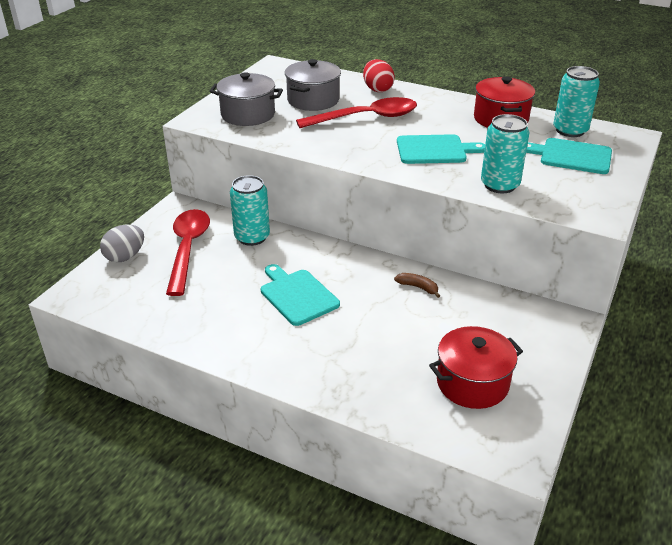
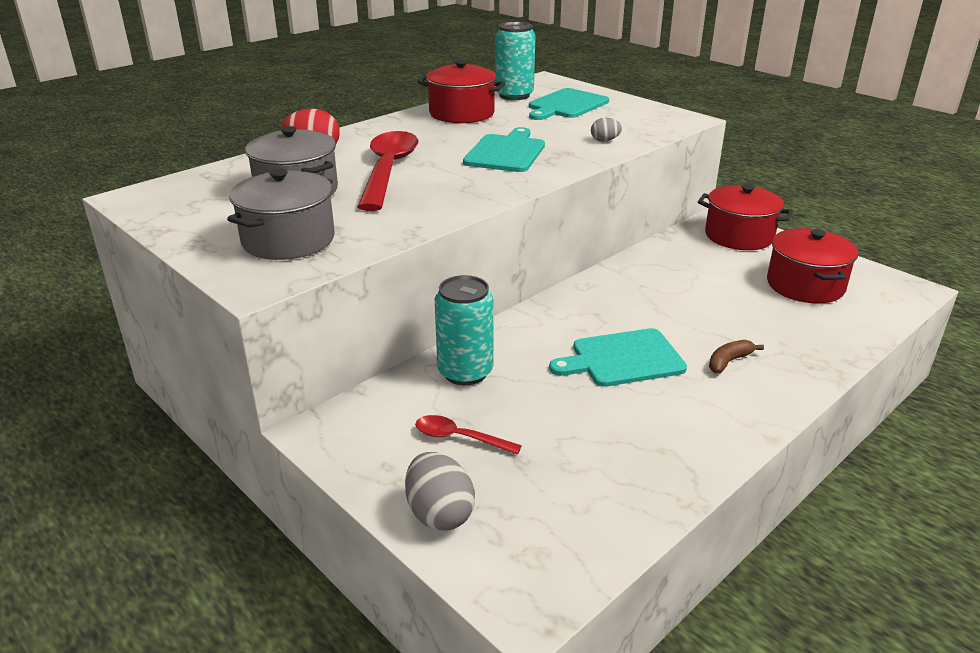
camera: 70 degrees left, 5 degrees down
(188, 249) = (460, 438): red spoon -> red spoon, size x0.49
(418, 287) = (638, 278): brown banana -> brown banana (729, 361)
(500, 185) = (605, 140): turquoise can -> grey egg
(544, 335) = (739, 236): none -> red pot

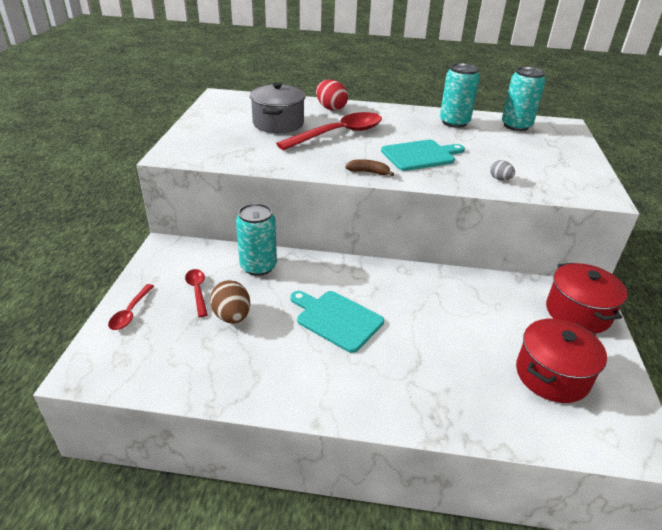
camera: 50 degrees right, 5 degrees up
(288, 240) = (222, 143): grey pot -> none
(439, 514) = (130, 312): grey egg -> red spoon
(461, 113) = (454, 122): red pot -> turquoise can
(542, 429) = (232, 316): none -> brown egg
(566, 105) = (535, 146): turquoise cutting board -> none
(729, 361) = (388, 369): brown banana -> brown banana (368, 172)

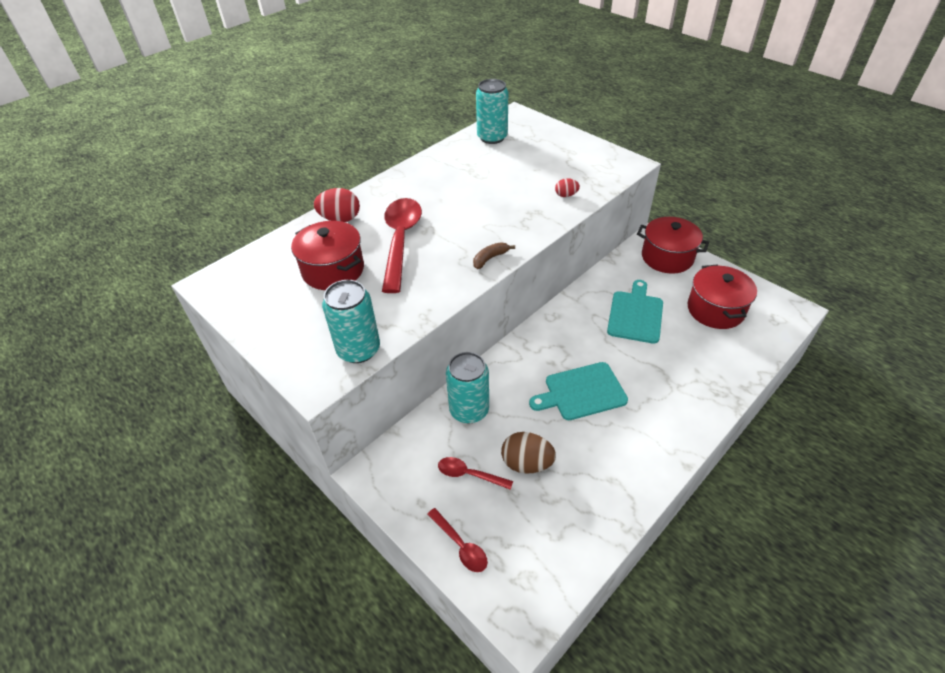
camera: 50 degrees left, 10 degrees up
(278, 123) = (333, 270): grey pot -> red pot
(420, 155) = (490, 214): turquoise cutting board -> turquoise cutting board (635, 314)
(454, 122) = (452, 164): turquoise can -> turquoise can (358, 350)
(500, 179) = (566, 195): grey egg -> red egg

